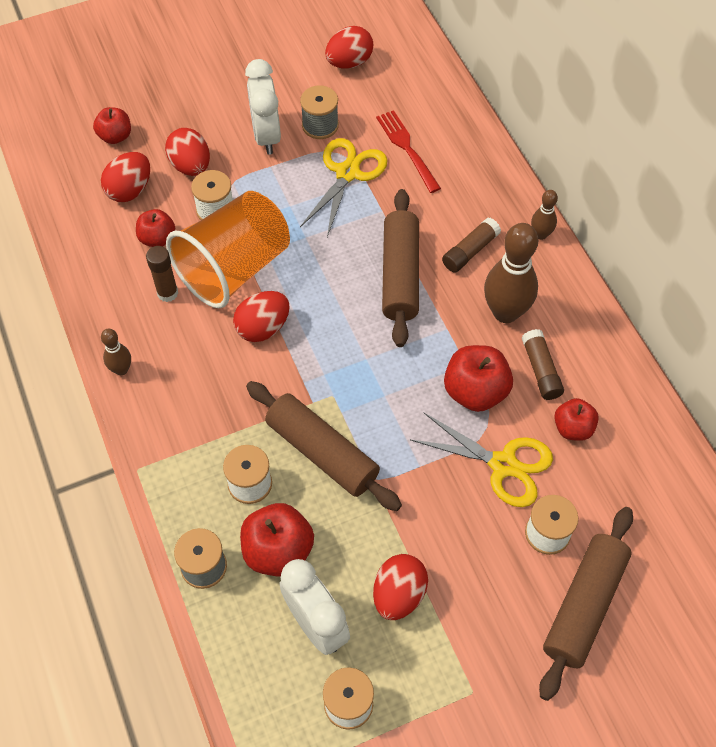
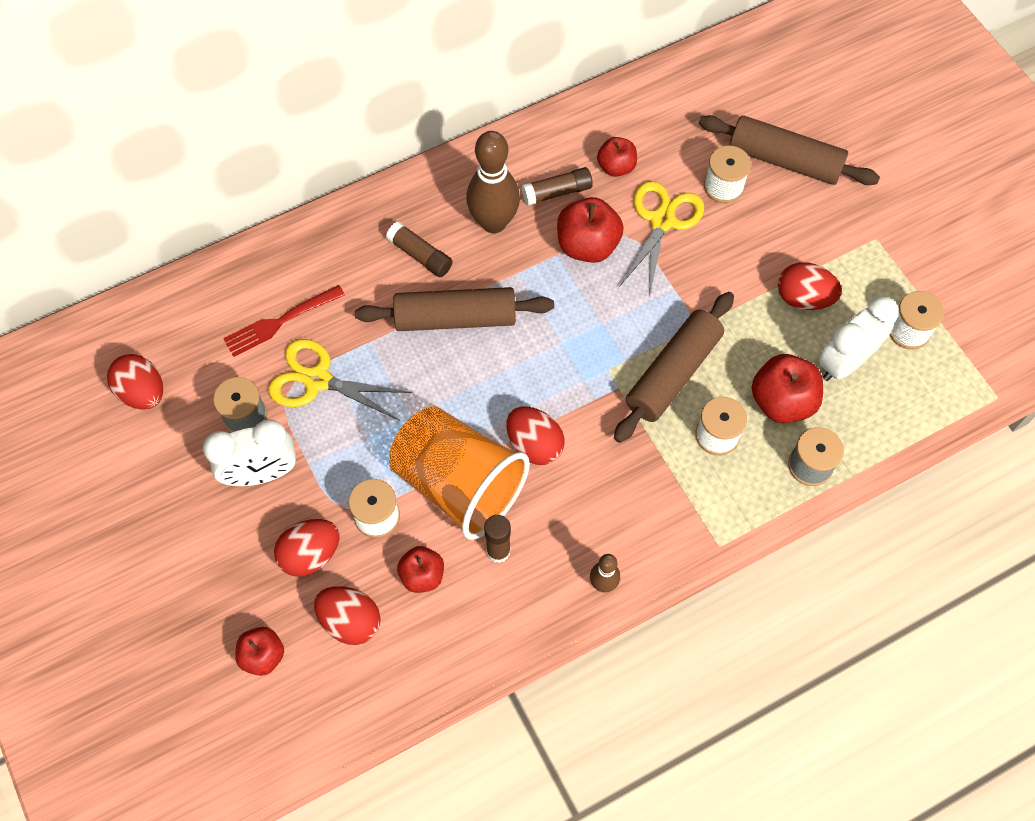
camera: 95 degrees left, 5 degrees up
(540, 234) = (395, 193): brown bowling pin -> none

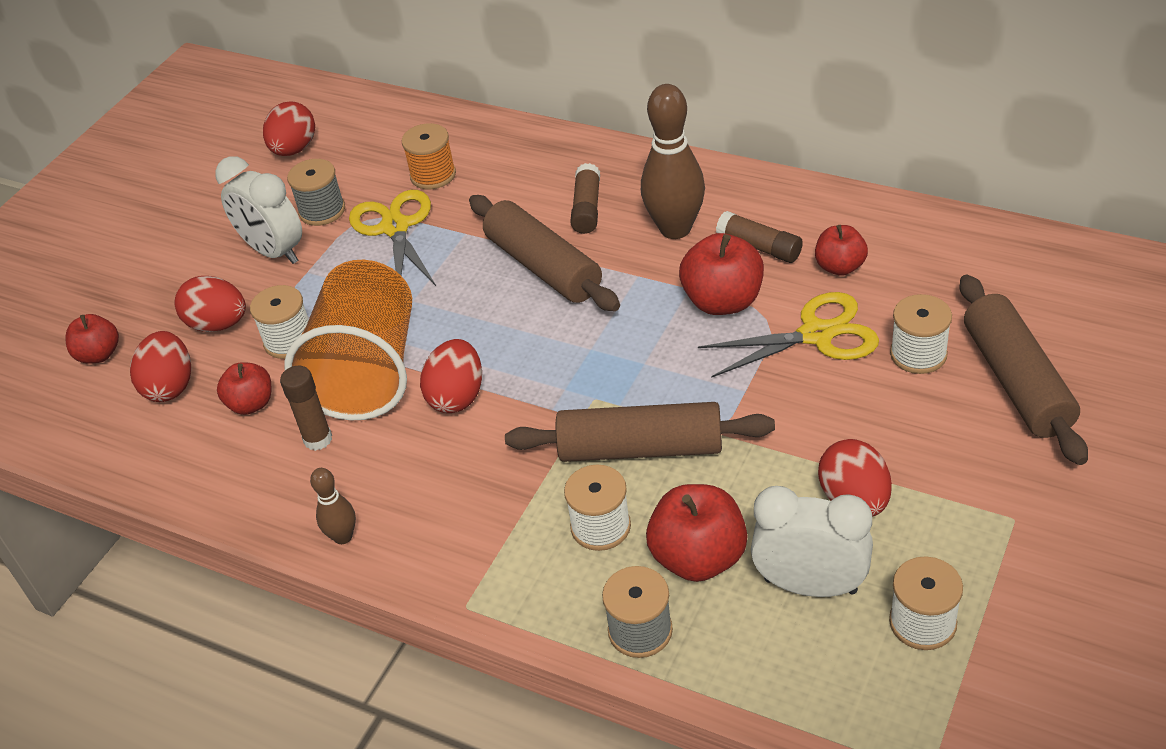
camera: 60 degrees right, 20 degrees down
(281, 321) = (433, 175): red fork -> orange spool

